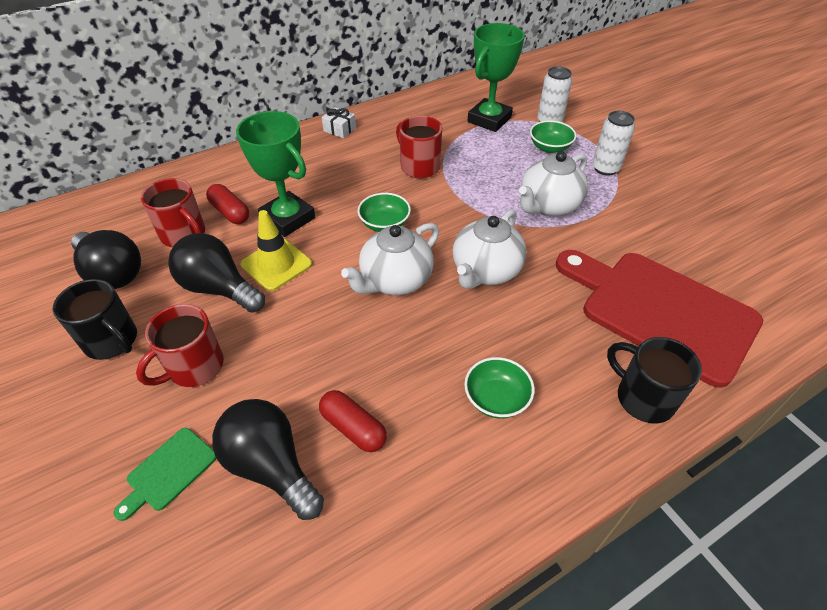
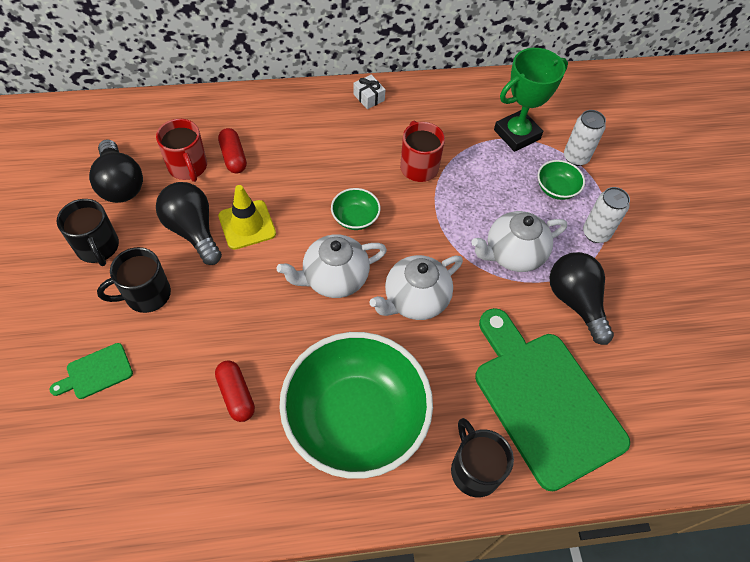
camera: 20 degrees right, 10 degrees up
(194, 367) = (146, 295): red mug -> black mug
(271, 466) = (165, 399): black light bulb -> black light bulb (575, 302)
(287, 218) = (277, 181): green trophy -> none
(496, 399) = (355, 419): green bowl -> green bowl, size x2.48
(661, 311) = (544, 401): red cutting board -> green cutting board

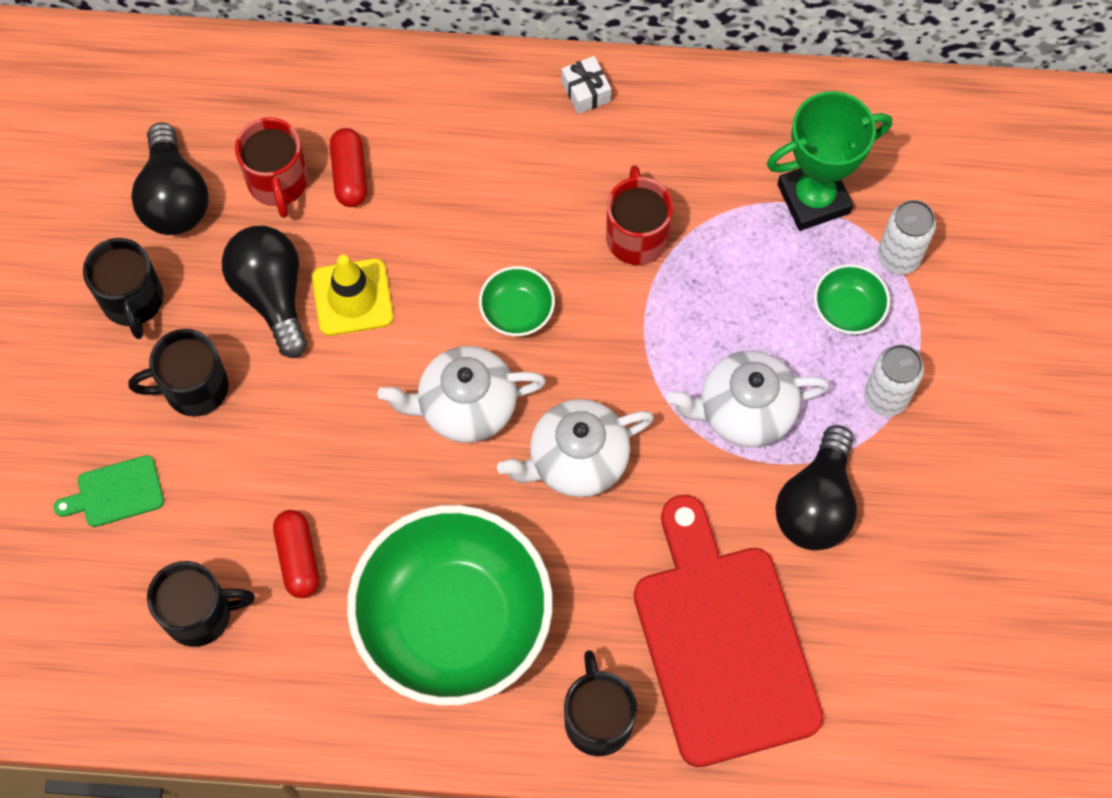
camera: 15 degrees right, 10 degrees up
(169, 447) = (200, 614): none -> black mug
(544, 401) = (723, 643): green cutting board -> red cutting board
(575, 302) = (816, 504): black light bulb -> black light bulb turned 150 degrees counterclockwise

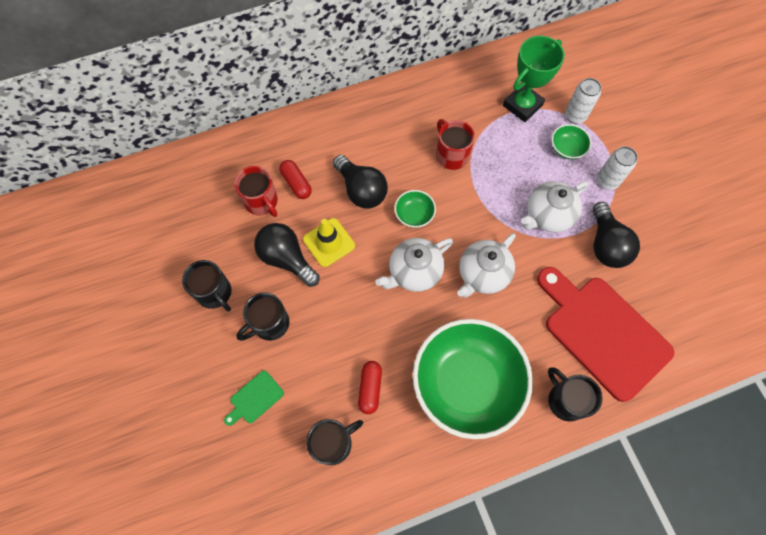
camera: 25 degrees left, 0 degrees up
(174, 198) = (211, 231): black light bulb -> black light bulb (361, 190)
(298, 558) = (370, 388): red capsule -> red capsule turned 45 degrees clockwise
(586, 91) = (390, 99): white gift -> none

